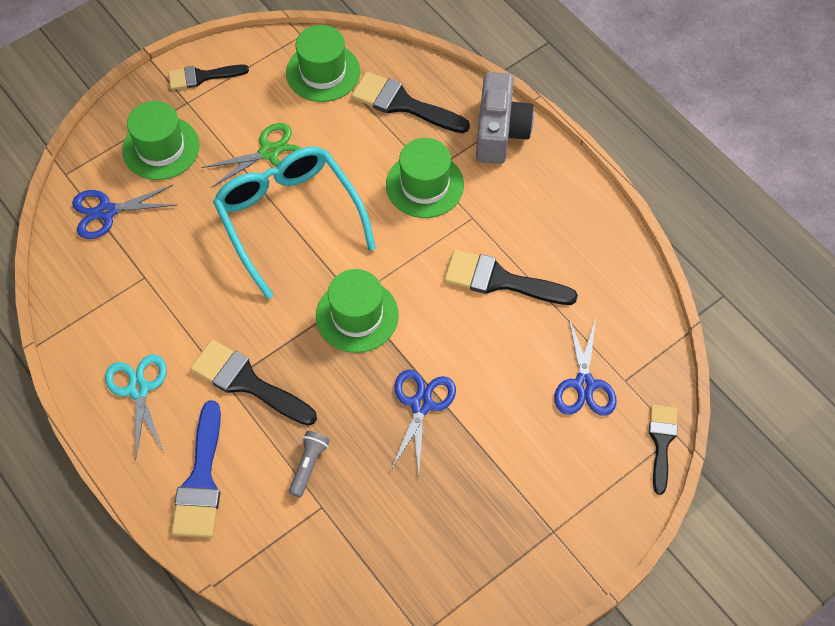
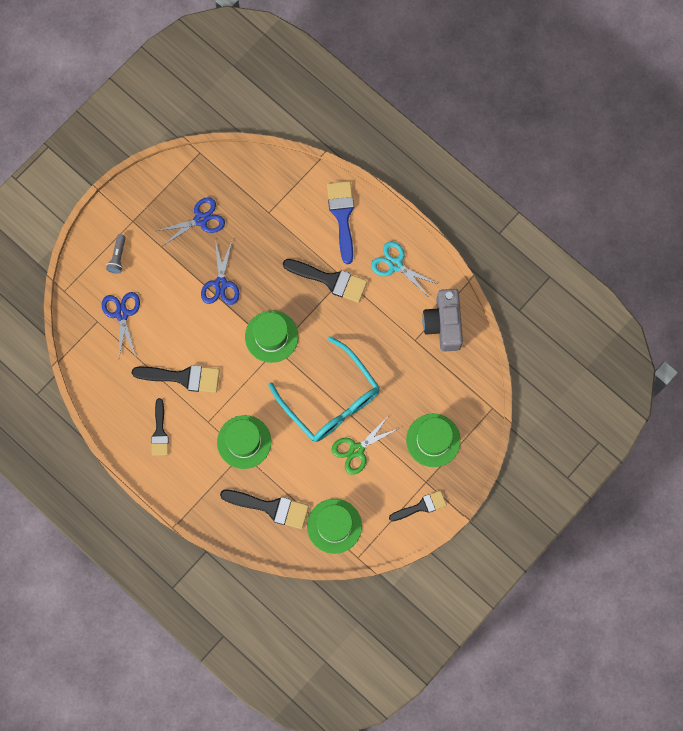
camera: 170 degrees right, 15 degrees up
(106, 212) = (454, 383): blue scissors -> blue scissors (201, 220)
(139, 389) = (395, 264): turquoise scissors -> turquoise scissors turned 150 degrees clockwise
(308, 465) = (281, 235): grey flashlight -> grey flashlight (118, 257)
(499, 131) = (198, 495): grey camera -> grey camera (443, 324)
(661, 442) = (72, 285): black brush -> black brush (160, 432)

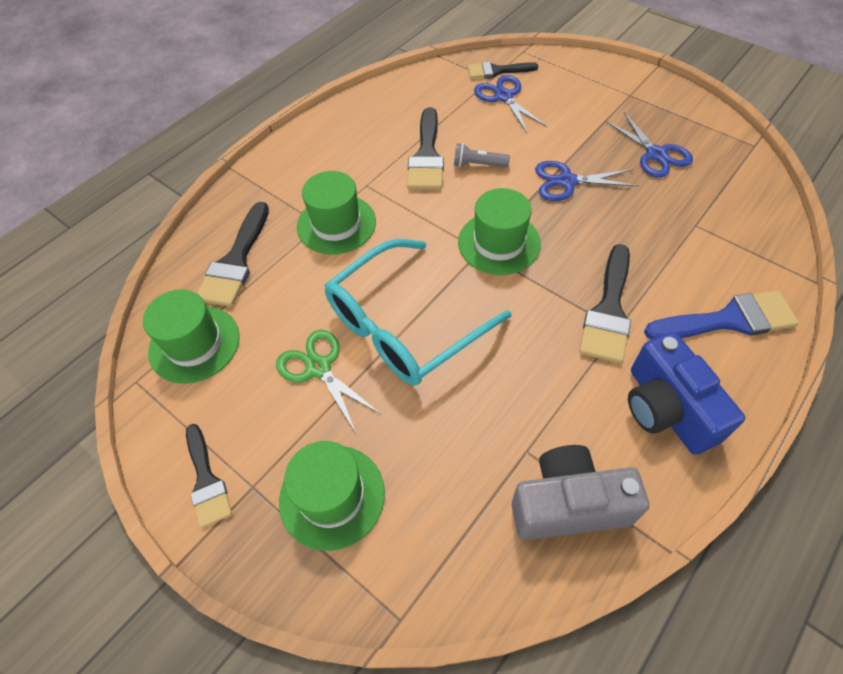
camera: 90 degrees right, 20 degrees down
(118, 257) = (578, 87): grey flashlight -> grey flashlight (478, 165)
(122, 314) = (504, 97): blue scissors -> blue scissors turned 105 degrees counterclockwise
(160, 432) = (352, 141): black brush -> black brush (497, 71)
(395, 264) = (666, 408): turquoise scissors -> blue camera

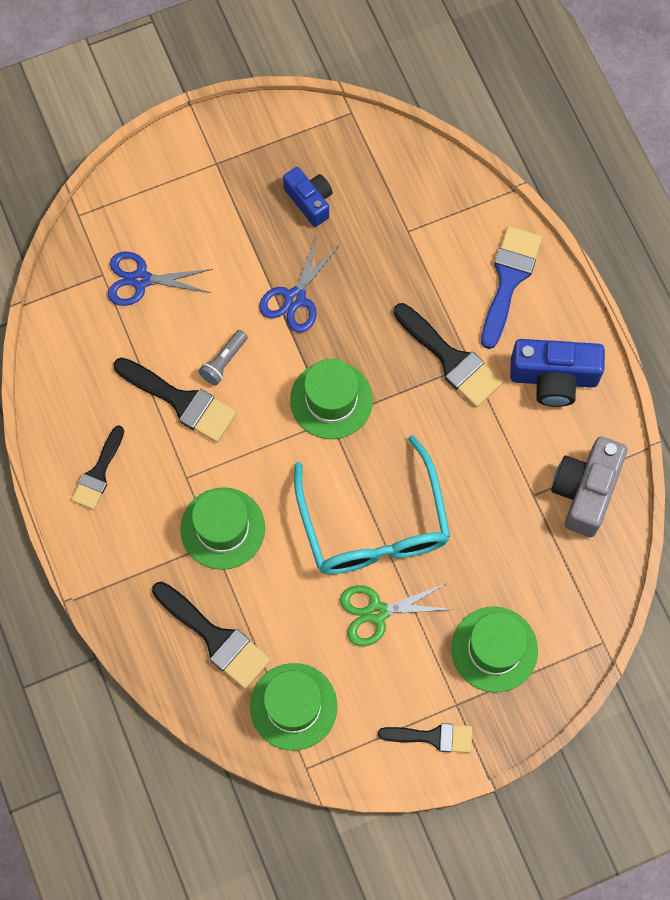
camera: 65 degrees left, 15 degrees up
(497, 71) = (94, 261): black brush -> black brush (98, 473)
(655, 154) = (309, 201): blue scissors -> blue camera

